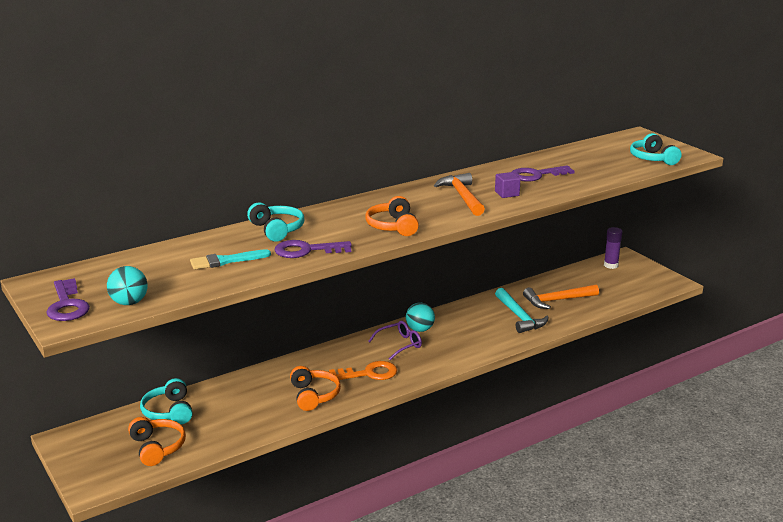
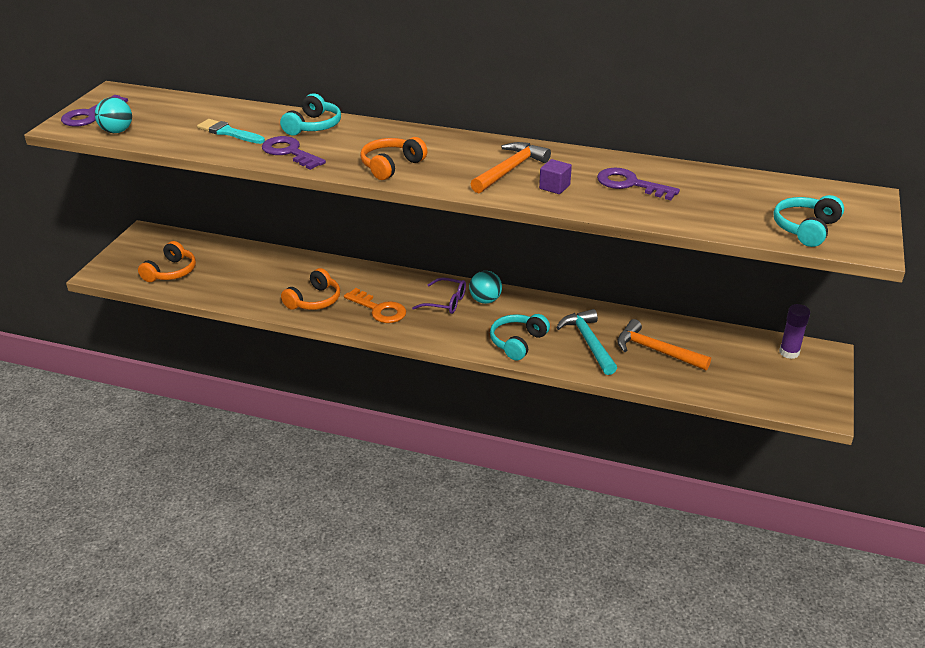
camera: 50 degrees right, 10 degrees up
(169, 411) = (220, 252): turquoise headphones -> turquoise headphones (517, 342)
(519, 317) = (588, 342): turquoise hammer -> turquoise hammer turned 135 degrees clockwise

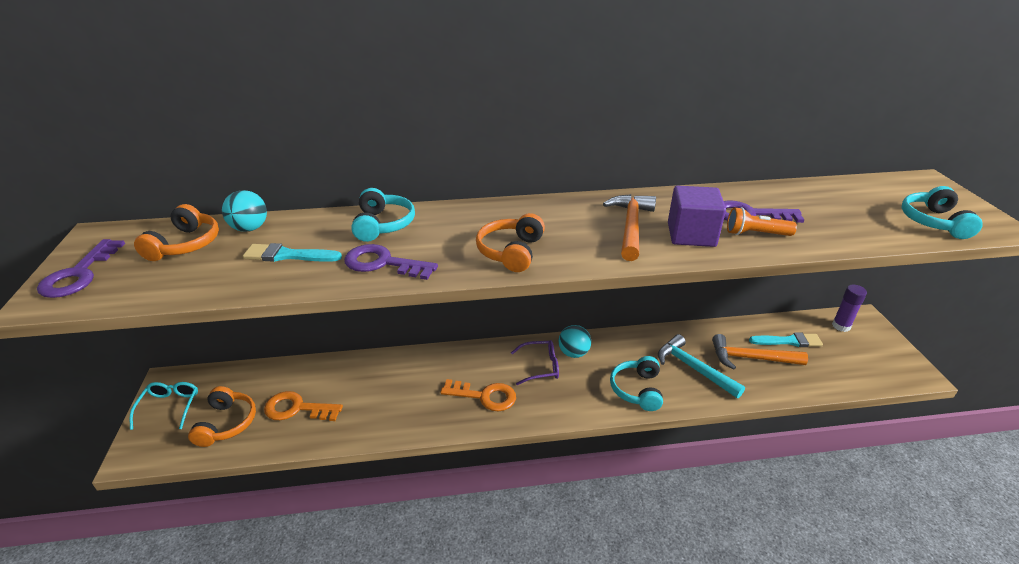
camera: 25 degrees left, 0 degrees up
(117, 131) = (132, 289): turquoise ball -> turquoise ball (250, 228)
(137, 250) = (169, 407): none -> turquoise glasses
(226, 276) = (297, 408): none -> orange key
(314, 300) = (412, 407): orange headphones -> orange headphones (185, 245)
(554, 187) = (691, 235): purple cube -> purple cube, size x1.73
(613, 199) = (755, 234): none -> orange flashlight
(713, 349) = (788, 341): none -> turquoise brush

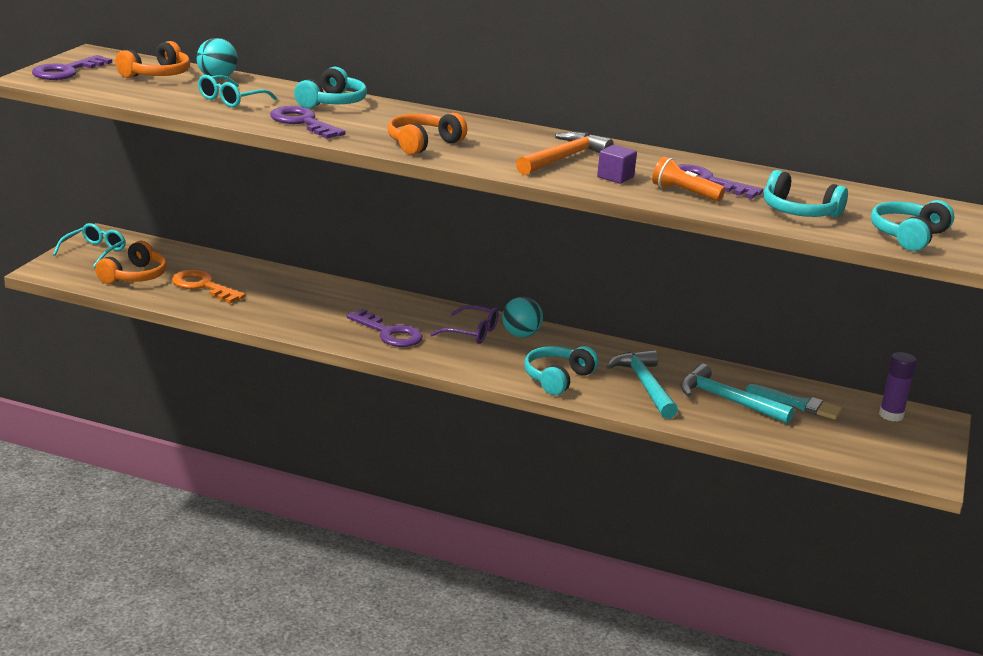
camera: 25 degrees right, 10 degrees down
(288, 255) = (231, 100): turquoise brush -> turquoise glasses
(485, 396) = (389, 333): orange key -> purple key
(691, 235) = (615, 177): purple cube -> purple cube, size x0.58
(751, 358) = (727, 400): orange hammer -> turquoise hammer
(844, 224) = (799, 212): none -> turquoise headphones

